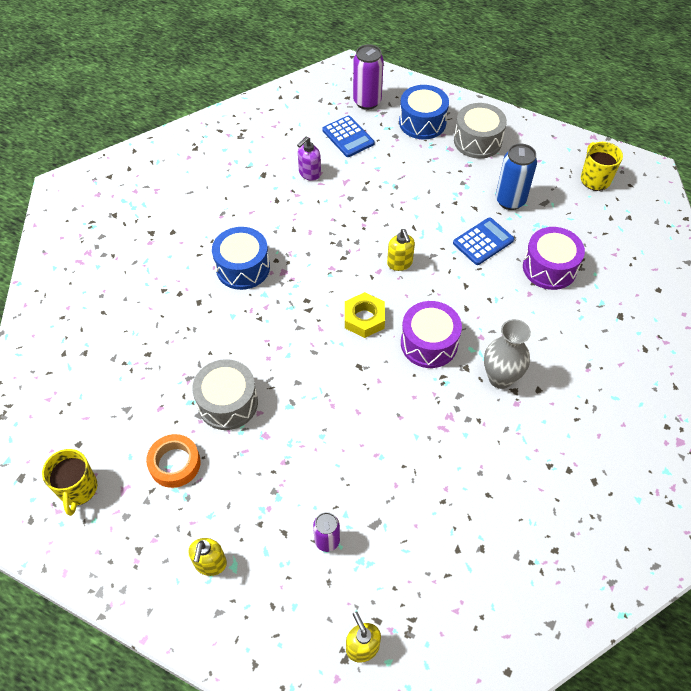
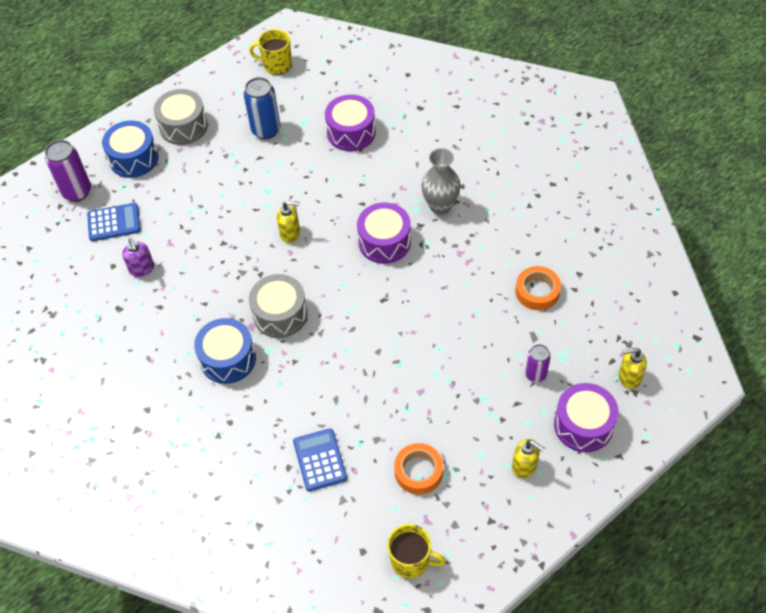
camera: 65 degrees left, 0 degrees up
(228, 403) = (374, 412): grey drum -> grey drum (280, 314)
(281, 612) = (583, 425): none -> purple drum
(364, 319) = (336, 280): yellow nut -> none
(435, 510) = (537, 291): none -> orange tape
(483, 242) = (300, 166): blue calculator -> blue calculator (320, 460)

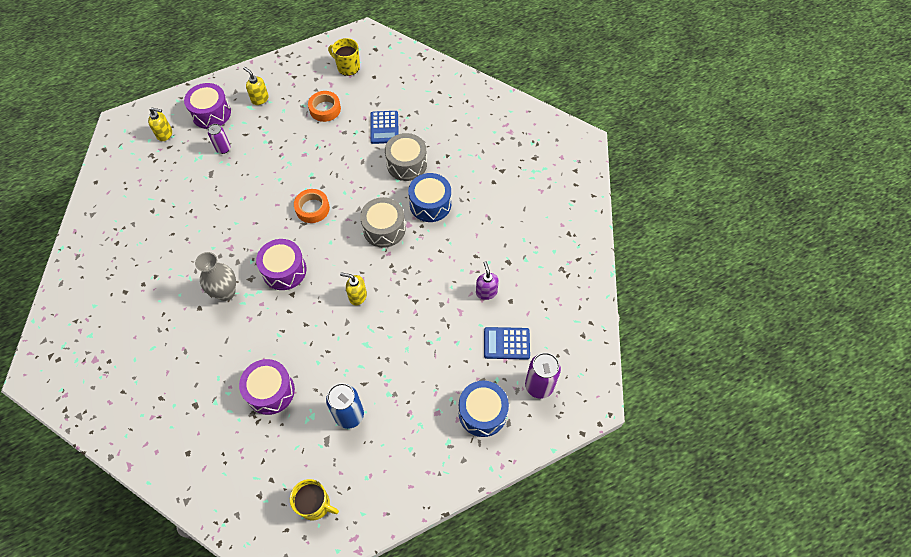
camera: 170 degrees left, 5 degrees up
(183, 126) = (428, 441): grey drum -> grey drum (407, 164)
(537, 291) = (190, 204): orange tape -> orange tape (312, 208)

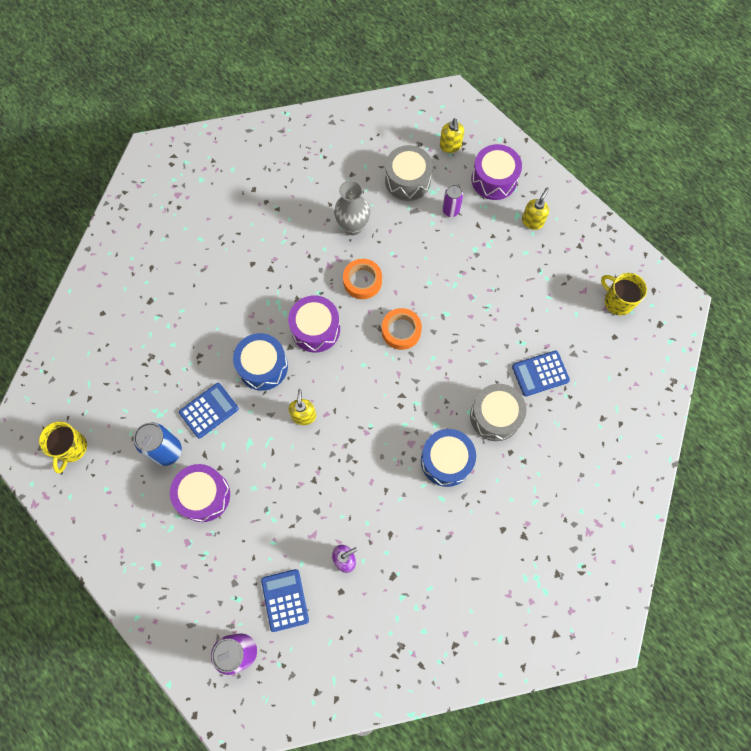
camera: 75 degrees right, 10 degrees up
(226, 292) = (275, 282): grey vase -> grey vase (353, 226)
(270, 391) = (177, 365): purple drum -> purple drum (204, 495)
(324, 372) = (209, 410): none -> blue calculator
(325, 109) = (543, 297): orange tape -> orange tape (362, 281)
(348, 67) = (617, 301): yellow mug -> yellow mug turned 60 degrees counterclockwise
(384, 229) = (397, 417): grey drum -> grey drum (407, 180)
(482, 413) = (196, 592): blue drum -> blue drum (263, 366)

